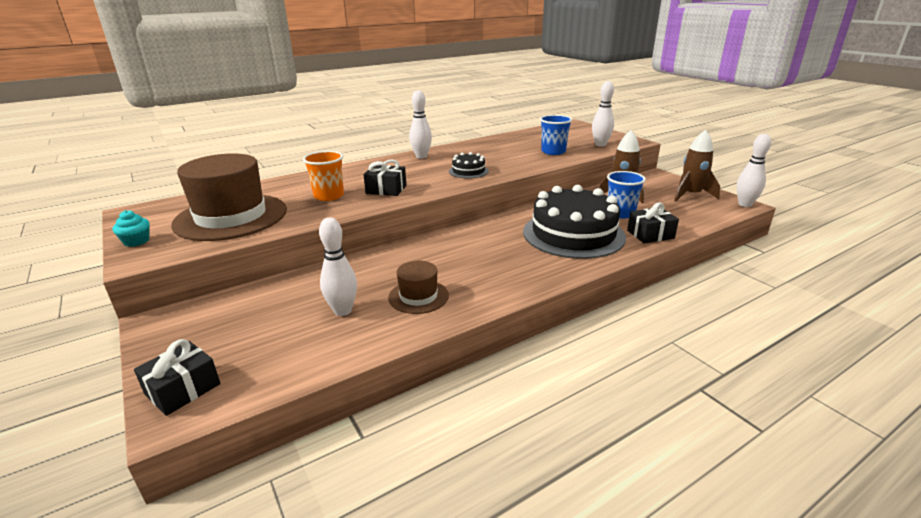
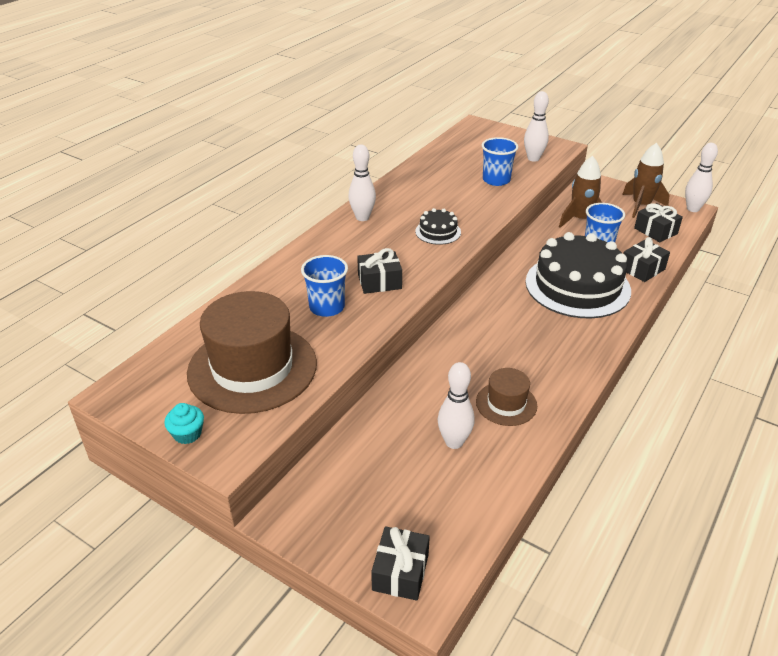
camera: 25 degrees left, 10 degrees up
(329, 196) = (327, 307): orange cup -> blue cup
(690, 212) = (655, 231): none -> black gift

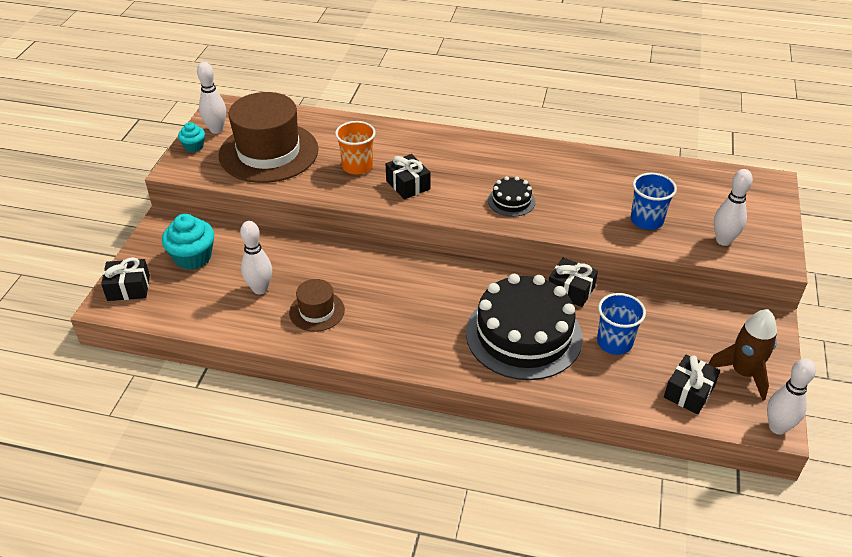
camera: 70 degrees right, 5 degrees up
(327, 307) = (357, 166): blue cup -> orange cup
(362, 217) = (505, 151): white bowling pin -> white bowling pin (216, 130)
(369, 495) = (193, 257): none -> turquoise cupcake
(580, 220) = (664, 320): brown rocket -> none
(642, 269) = (591, 386): black gift -> black gift (571, 290)

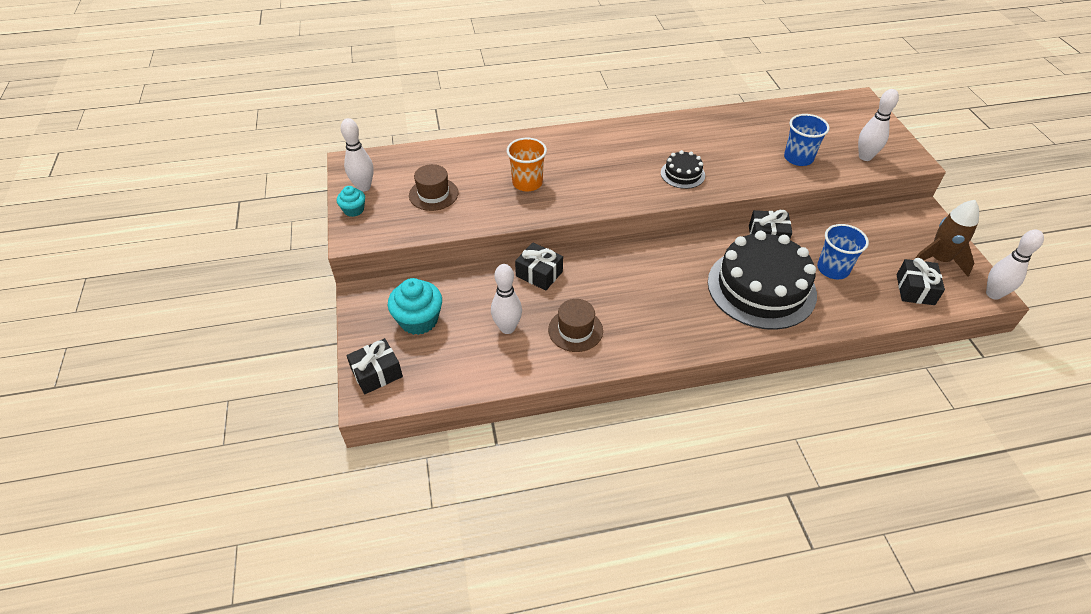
camera: 25 degrees left, 5 degrees up
(268, 152) = (433, 194): brown hat -> brown hat, size x0.49
(408, 185) = (585, 186): black gift -> black gift (539, 274)

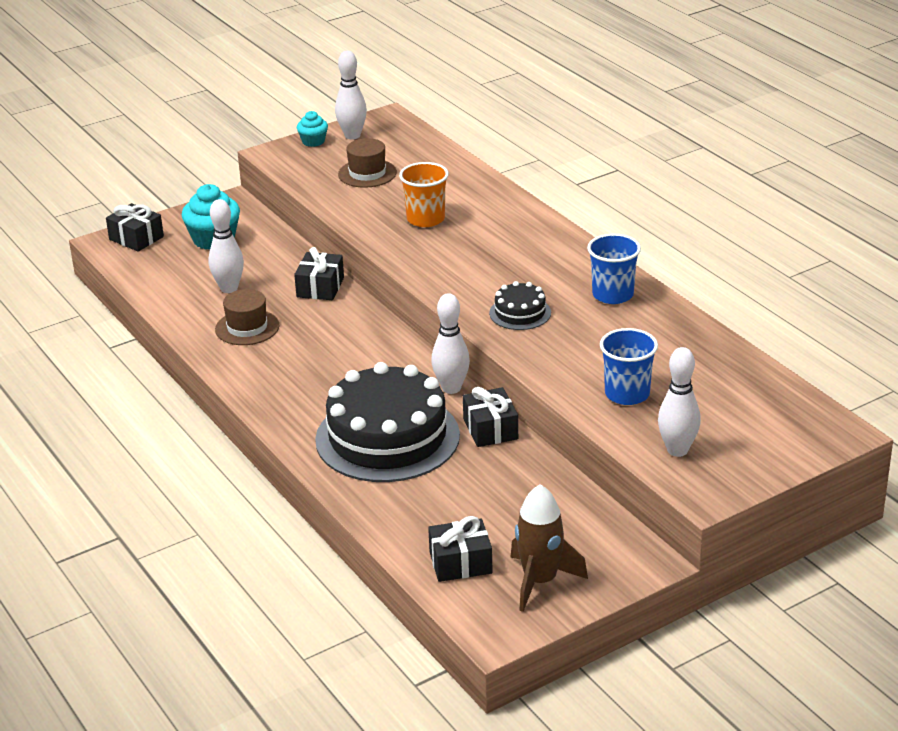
camera: 70 degrees right, 15 degrees down
(833, 269) = (459, 489): blue cup -> blue cup (613, 295)
(993, 294) = (495, 636): white bowling pin -> white bowling pin (451, 388)

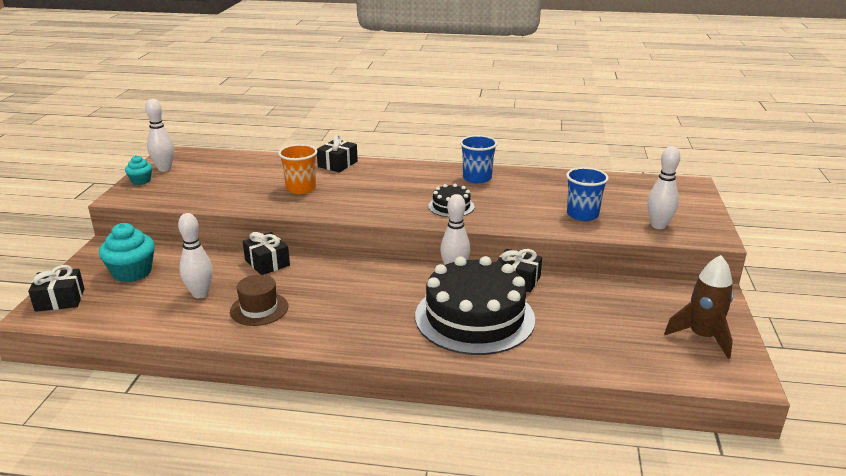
camera: 50 degrees left, 5 degrees down
(367, 173) = (214, 182): brown hat -> none
(460, 563) = (651, 356): black gift -> black gift (337, 164)

